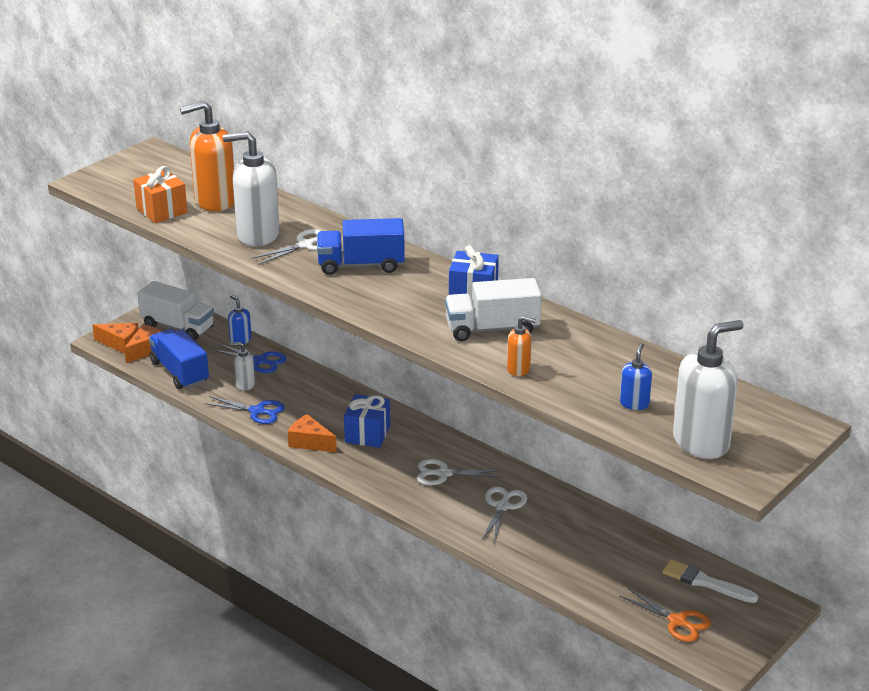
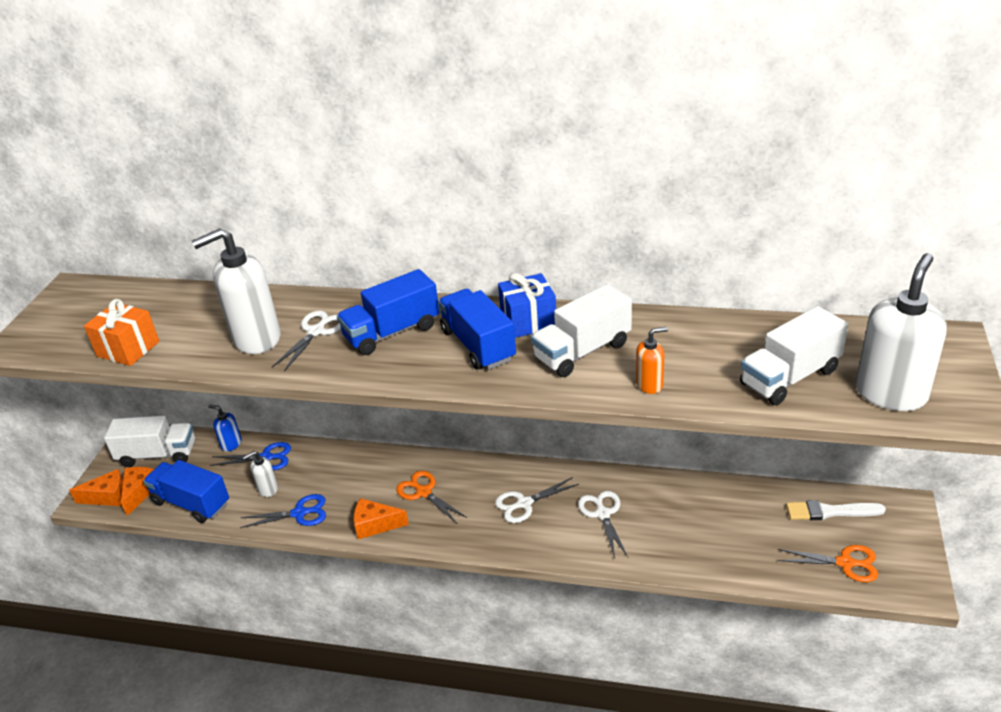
camera: 25 degrees left, 5 degrees up
(214, 201) = (180, 318): orange soap dispenser -> none
(367, 434) = (423, 492): blue gift -> orange scissors
(417, 297) = (478, 345): none -> blue truck
(634, 403) = (789, 377): blue soap dispenser -> white truck

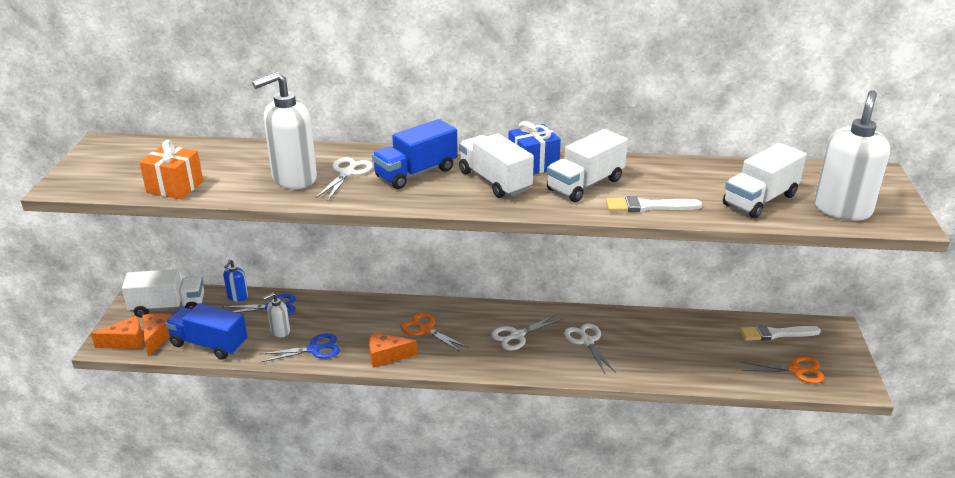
camera: 10 degrees left, 5 degrees down
(231, 444) = (237, 297): blue soap dispenser -> blue soap dispenser turned 90 degrees counterclockwise
(478, 345) = (494, 181): blue truck -> white truck
(649, 384) = (648, 206): orange soap dispenser -> white brush

